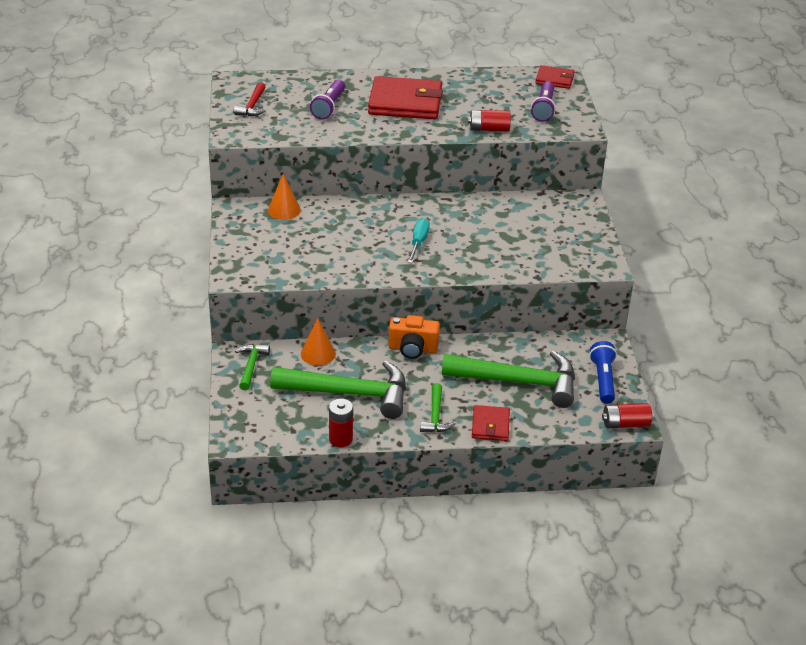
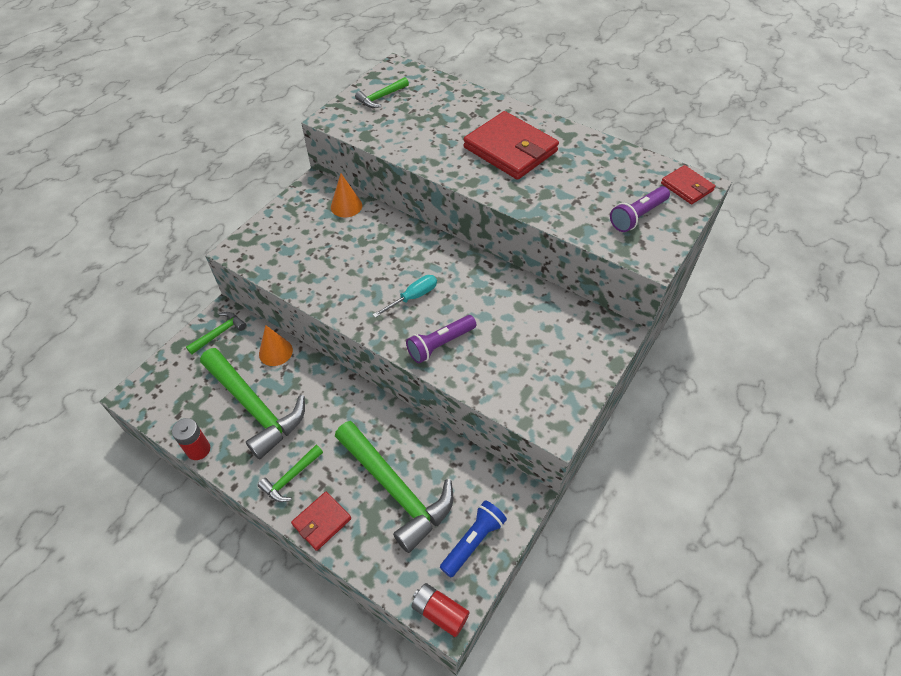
camera: 40 degrees right, 15 degrees up
(252, 106) = (381, 97): red hammer -> green hammer
(329, 107) = (440, 125): purple flashlight -> purple flashlight (440, 344)
(412, 349) = (348, 393): orange camera -> none
(489, 129) = (555, 214): red battery -> none

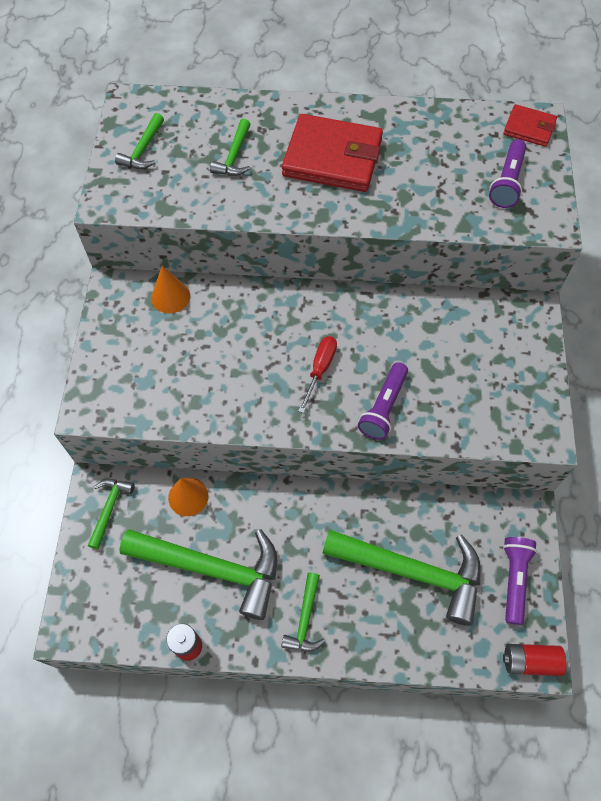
camera: 30 degrees left, 10 degrees up
(322, 522) = (367, 644): red wallet -> none
(413, 297) = (320, 369): turquoise screwdriver -> red screwdriver
(439, 123) = (234, 156): none -> green hammer
(473, 541) = (514, 579): blue flashlight -> purple flashlight

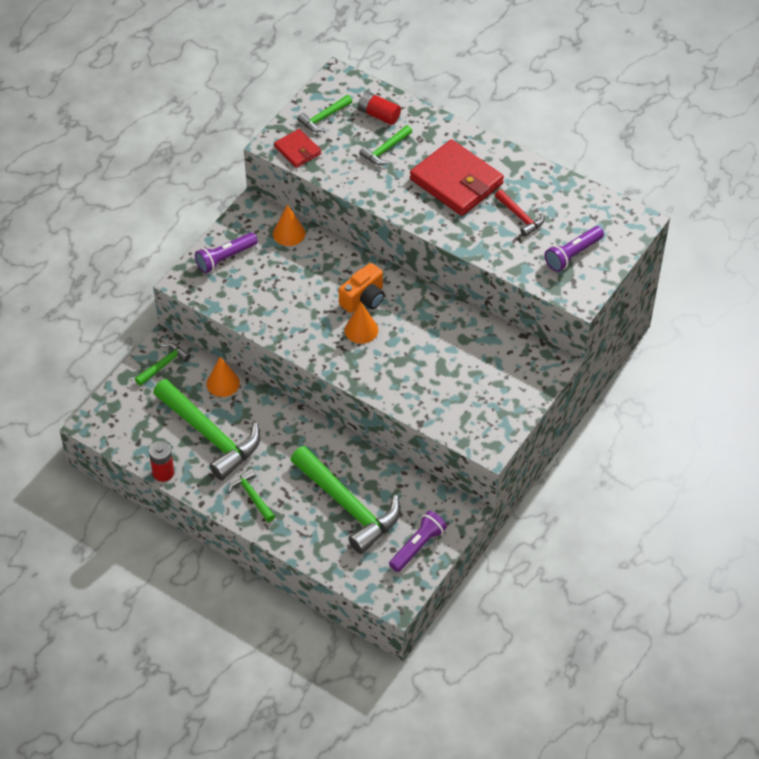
camera: 30 degrees right, 10 degrees down
(298, 332) = (364, 299): none -> orange camera
(305, 619) = (252, 496): green hammer -> green hammer turned 105 degrees clockwise
(320, 369) = (361, 330): red screwdriver -> orange cone
(383, 407) = (388, 375): purple flashlight -> purple flashlight (225, 258)
(424, 166) = (520, 217): none -> red hammer
(529, 128) = (624, 224): red wallet -> red wallet (297, 150)
(530, 661) = (389, 598): red battery -> red battery (378, 115)

